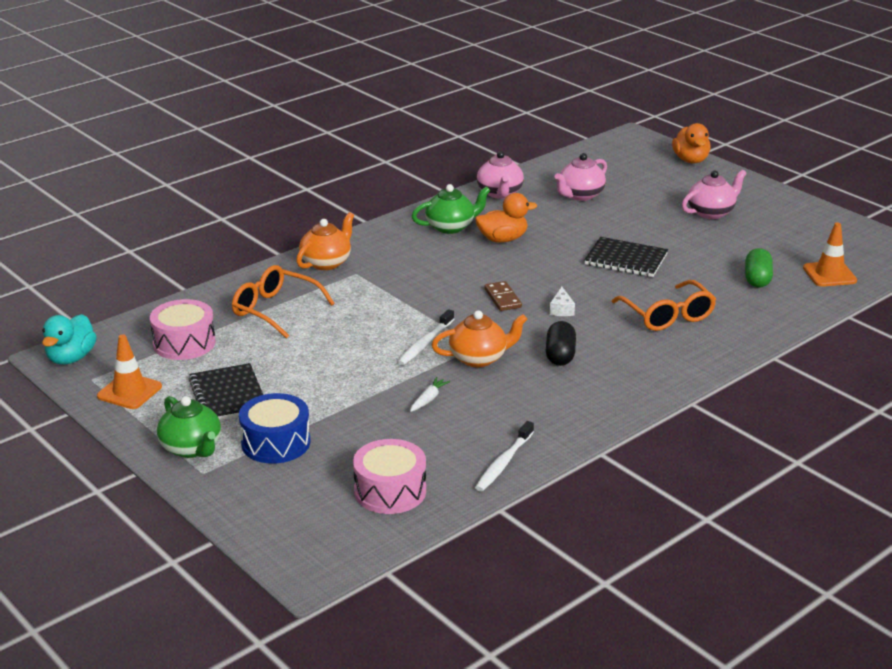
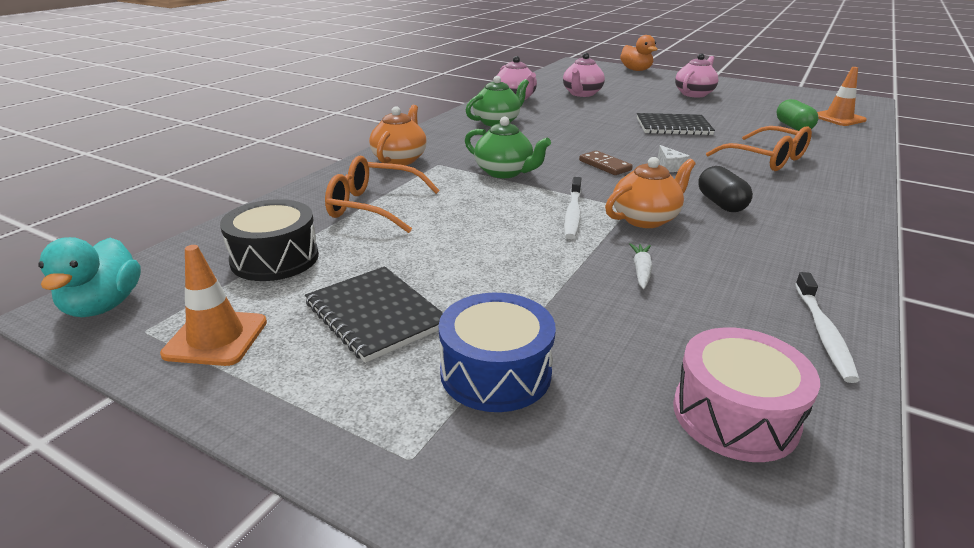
camera: 20 degrees left, 0 degrees up
(184, 343) = (275, 258): pink drum -> black drum
(192, 448) = (365, 414): green teapot -> green teapot (504, 172)
(502, 239) = (552, 125): orange duck -> none

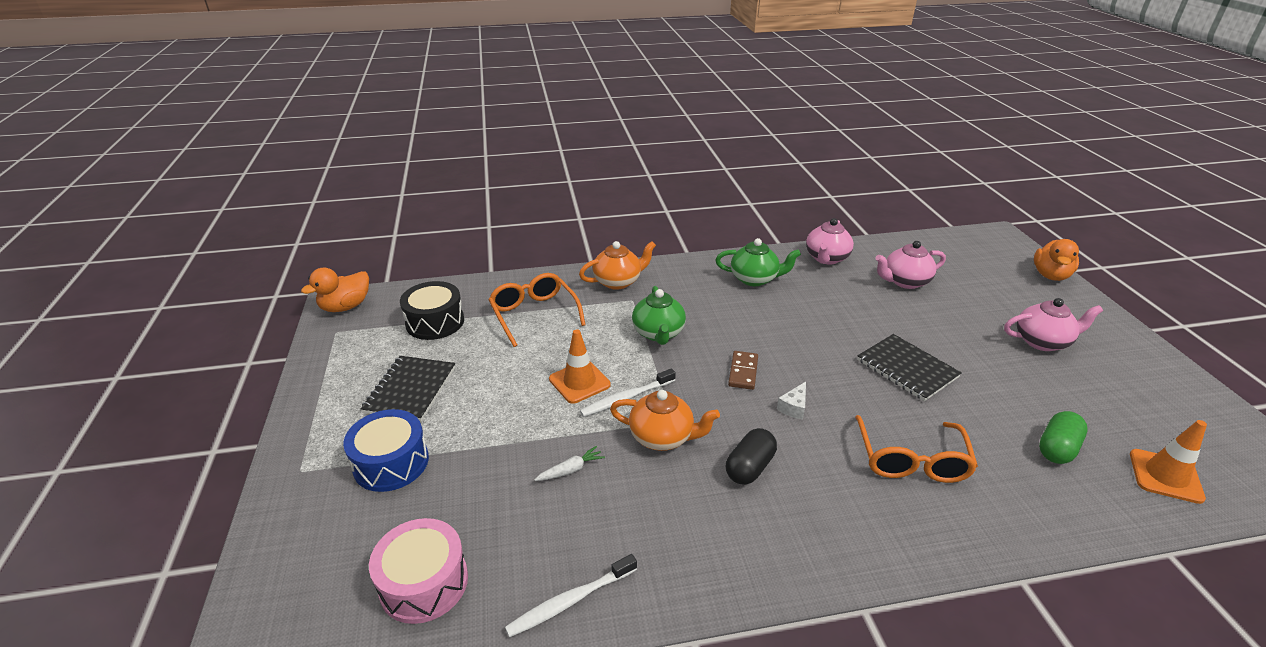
camera: 50 degrees right, 5 degrees up
(103, 305) = (346, 307): turquoise duck -> orange duck
(216, 338) = (347, 355): orange traffic cone -> orange traffic cone (579, 382)

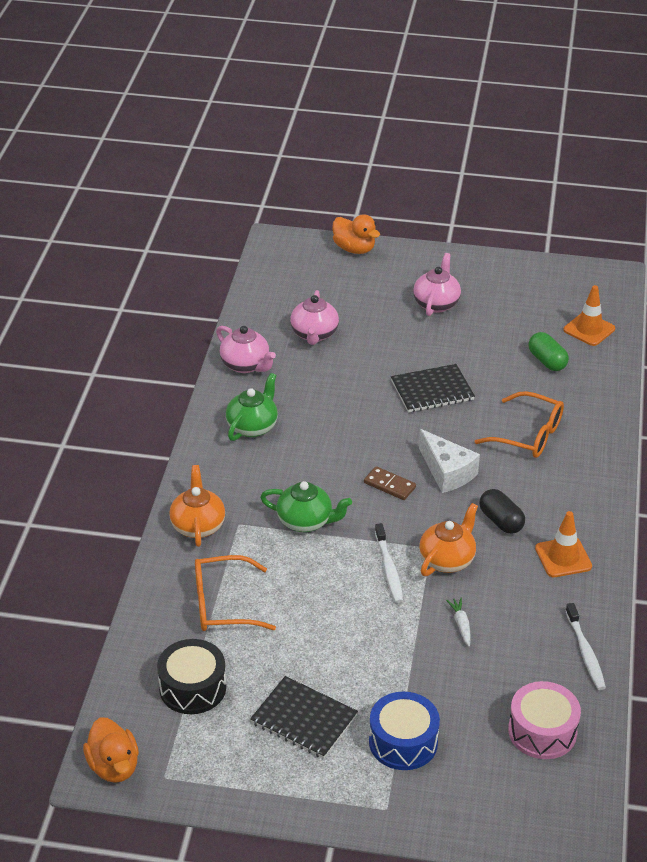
camera: 70 degrees left, 5 degrees up
(579, 382) = (351, 594): orange traffic cone -> orange traffic cone (563, 557)
(794, 407) = (447, 472): white cheese -> white cheese, size x1.95

